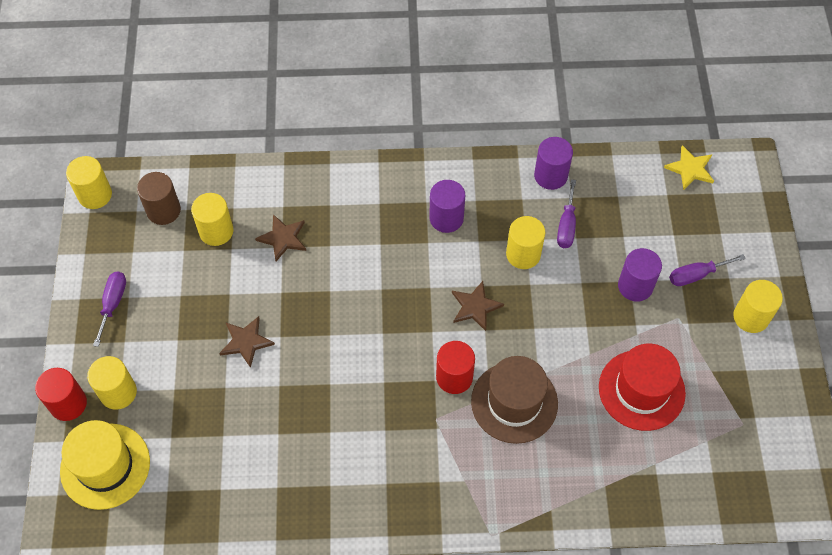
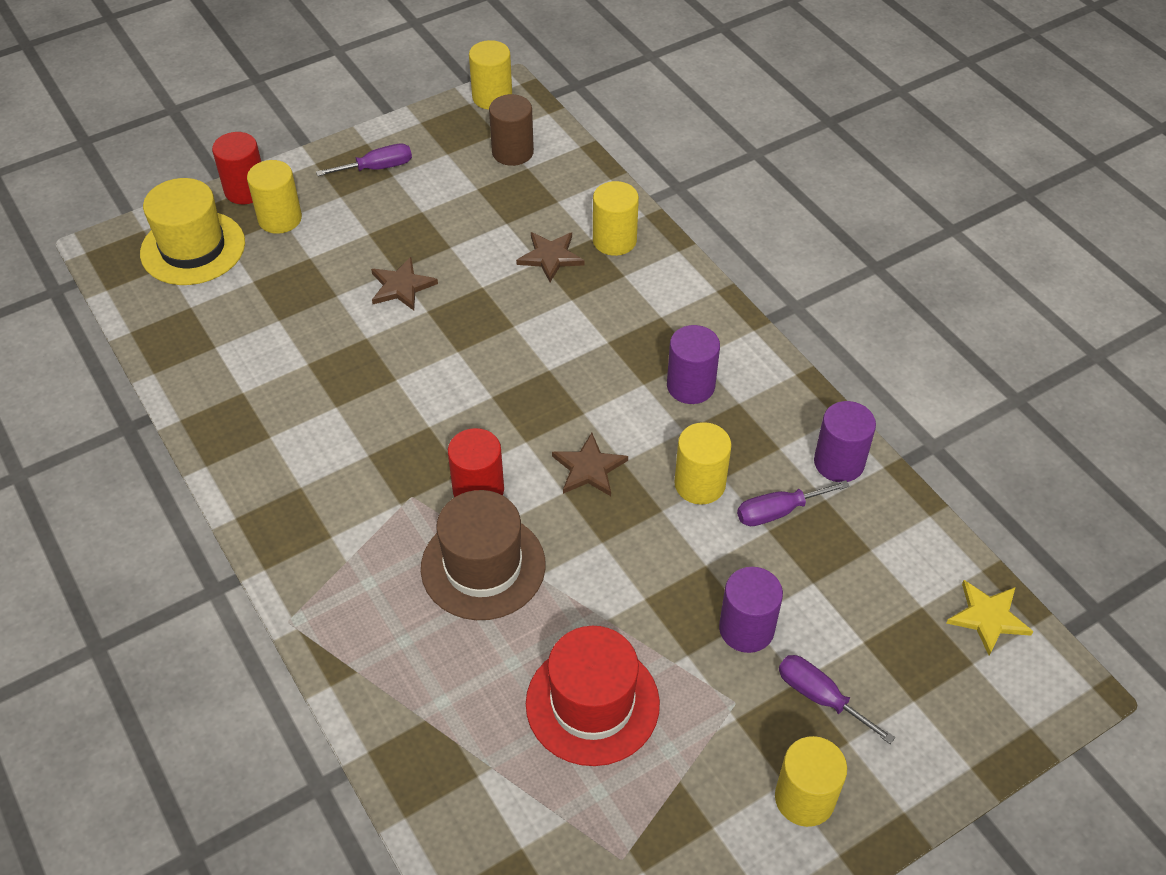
camera: 60 degrees right, 10 degrees down
(216, 231) = (518, 201): yellow cylinder -> yellow cylinder (614, 240)

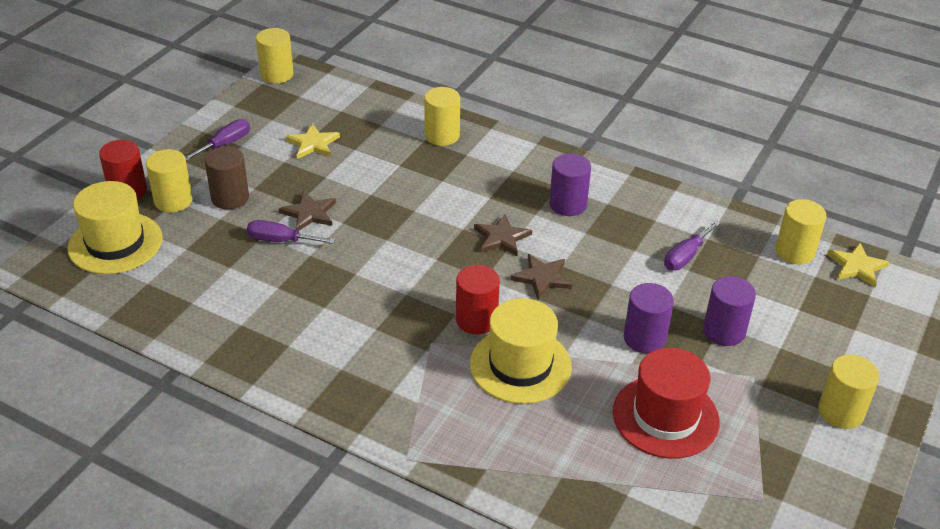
camera: 30 degrees left, 10 degrees down
(467, 200) = (313, 144): none -> yellow star
(483, 566) = (520, 365): brown hat -> yellow hat
(512, 152) = (322, 104): brown cylinder -> brown cylinder (230, 198)
(550, 257) = (405, 160): brown star -> brown star (501, 238)
(699, 484) = (623, 259): yellow cylinder -> yellow cylinder (794, 252)
(820, 697) = (801, 351): purple screwdriver -> purple screwdriver (280, 240)
(839, 462) = (698, 215): purple cylinder -> purple cylinder (644, 338)

